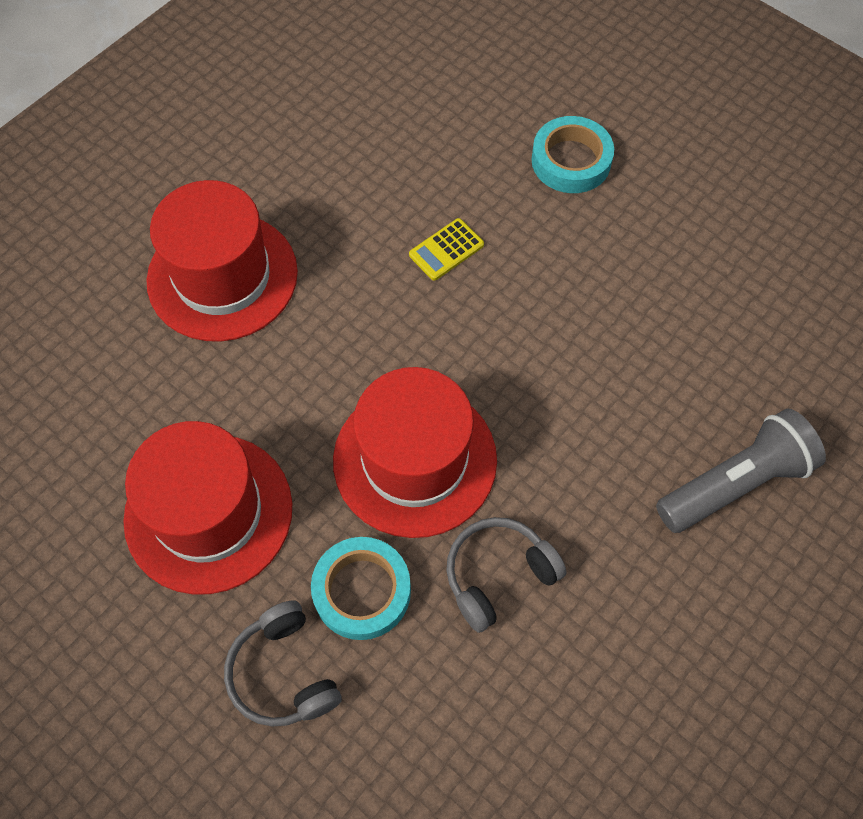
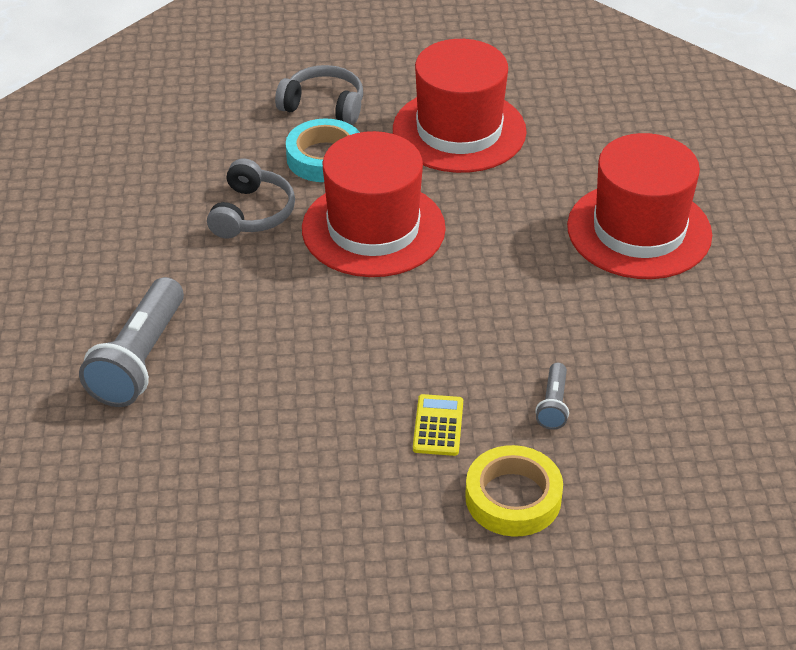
camera: 135 degrees right, 20 degrees down
(446, 250) = (518, 355): yellow calculator -> yellow calculator (438, 426)
(470, 197) = (553, 405): none -> grey flashlight
(571, 161) = (513, 498): turquoise tape -> yellow tape

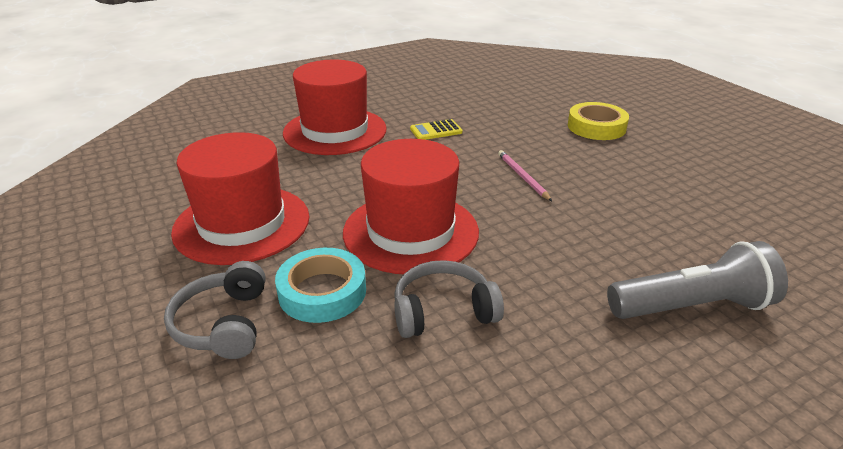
camera: 115 degrees left, 10 degrees down
(422, 351) = (522, 177): none -> pink pencil
(438, 426) = (577, 157): yellow calculator -> yellow calculator (436, 131)
(553, 405) = (517, 129): grey flashlight -> none

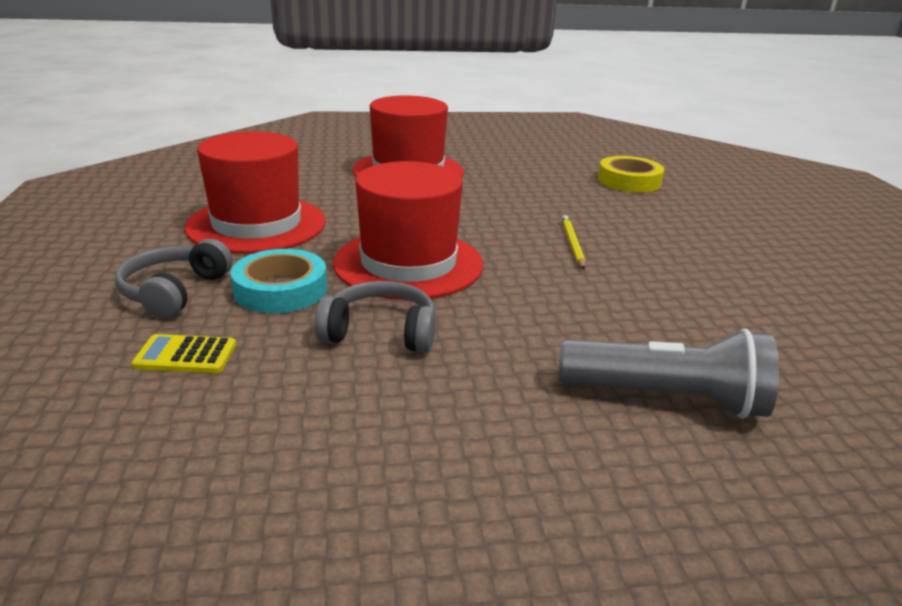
camera: 20 degrees right, 5 degrees down
(436, 131) = (512, 189): yellow calculator -> yellow calculator (185, 355)
(522, 177) = (572, 244): pink pencil -> yellow pencil
(596, 127) = (705, 217): yellow tape -> yellow tape (629, 181)

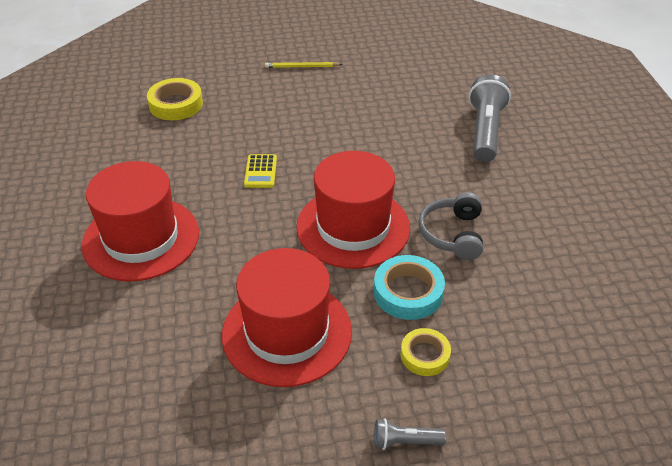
camera: 90 degrees left, 15 degrees up
(72, 272) = (405, 441): none -> grey flashlight
(175, 292) = (425, 355): grey headphones -> yellow tape
(185, 355) = (506, 323): yellow calculator -> yellow calculator (260, 171)
(572, 244) = (307, 145): yellow pencil -> yellow pencil (301, 67)

